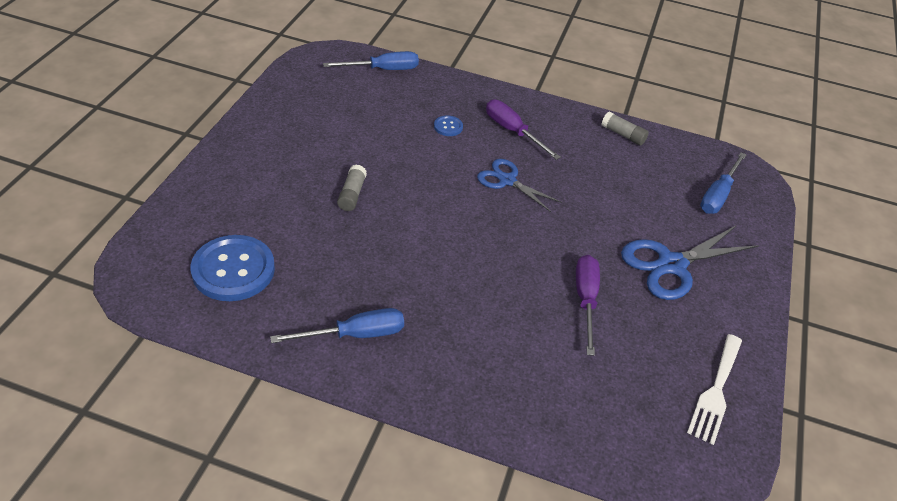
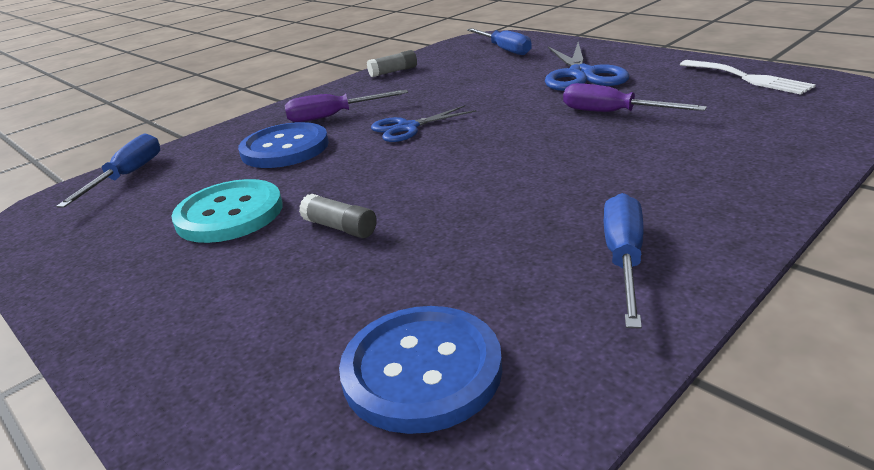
camera: 55 degrees left, 15 degrees down
(352, 139) = (229, 214): none -> turquoise button
(448, 127) = (285, 148): blue button -> blue button, size x2.25

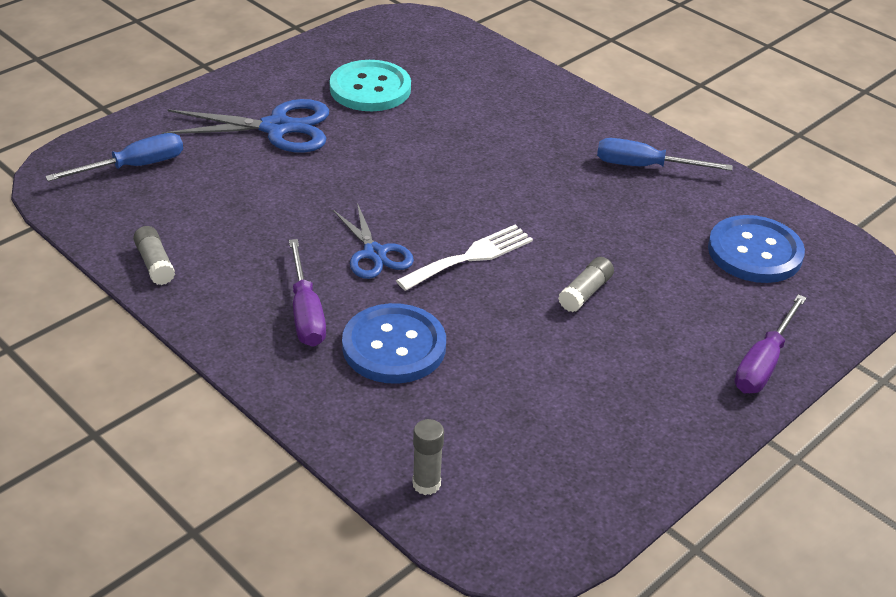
camera: 95 degrees left, 10 degrees up
(127, 176) = (426, 484): blue screwdriver -> grey glue stick
(229, 214) = (547, 368): turquoise button -> turquoise button (370, 89)
(613, 113) = (398, 128): purple screwdriver -> purple screwdriver (763, 363)
(748, 78) = (351, 50): white fork -> white fork (470, 257)

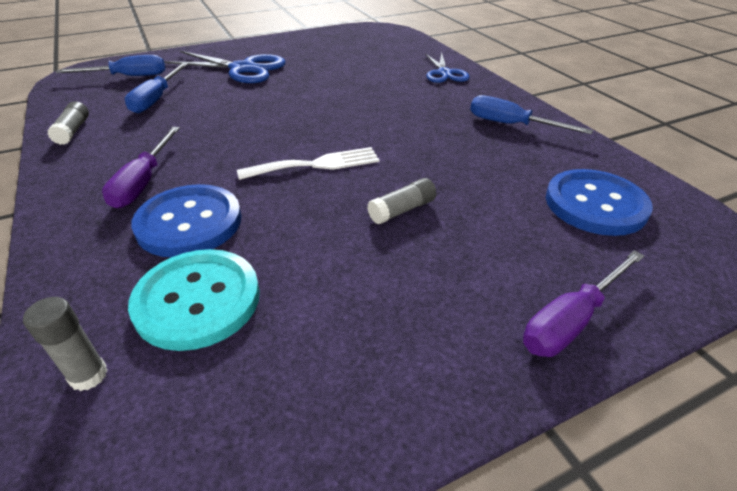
camera: 20 degrees right, 0 degrees up
(210, 198) = (156, 99): none -> blue screwdriver
(370, 89) = (325, 57): turquoise button -> turquoise button (197, 300)
(374, 253) = (240, 149): blue scissors -> blue scissors (444, 73)

